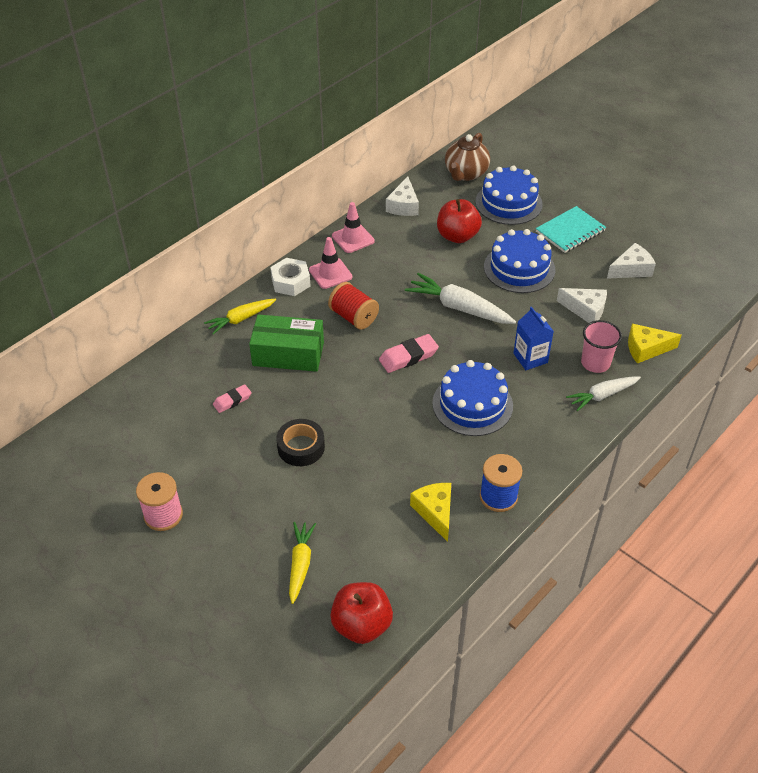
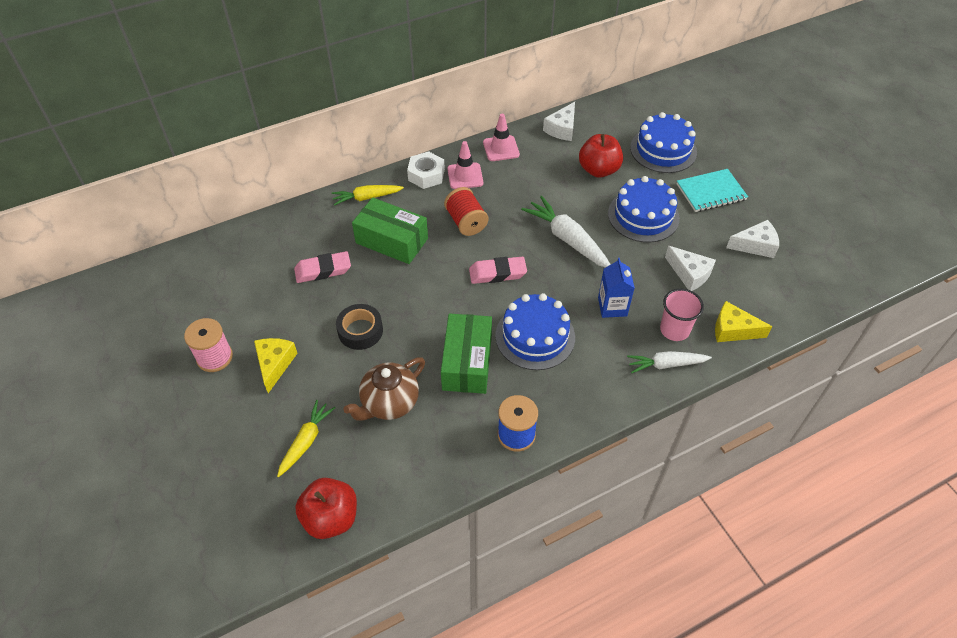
camera: 20 degrees right, 5 degrees up
(232, 400) = (323, 270): pink eraser -> pink eraser, size x1.57
(420, 446) = (467, 362): none -> green box
(435, 512) = (450, 431): yellow cheese -> yellow cheese (275, 364)
(465, 173) = (635, 112): brown teapot -> brown teapot (389, 403)

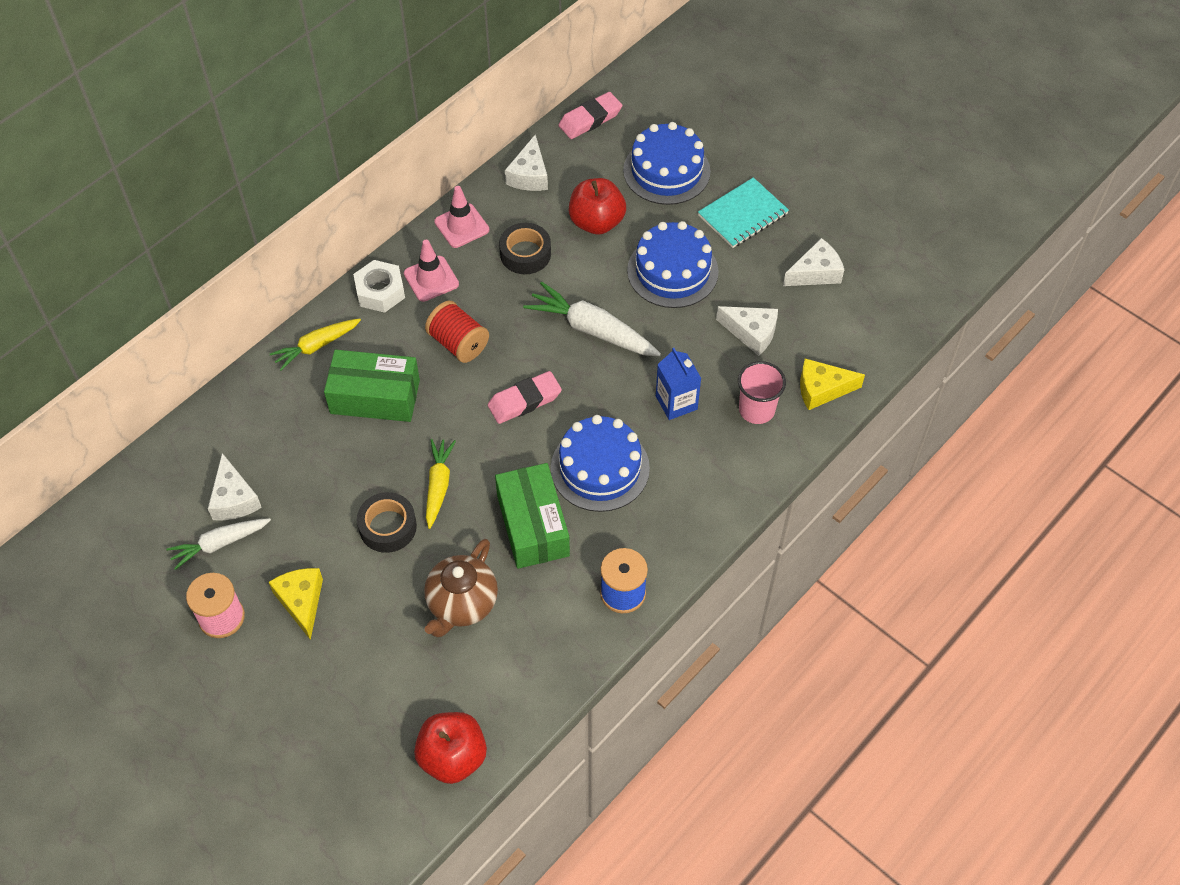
camera: 20 degrees left, 5 degrees up
(263, 280) = (234, 499): none -> white cheese
(306, 441) = (383, 680): yellow carrot -> yellow carrot (438, 485)
(323, 270) = (305, 463): pink eraser -> pink eraser (590, 119)
(538, 177) = (525, 254): none -> black tape
(666, 364) = (760, 456): white carrot -> white carrot (219, 544)

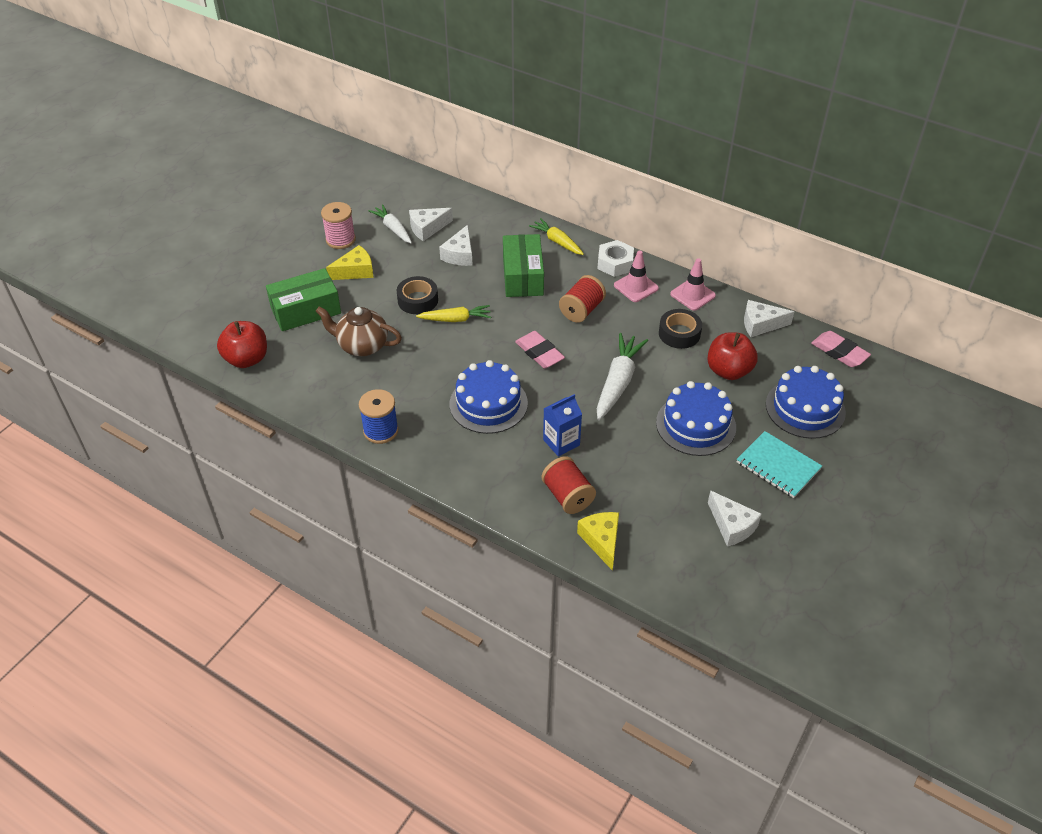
camera: 80 degrees right, 10 degrees down
(533, 525) = (431, 373): green box -> green box (306, 310)
(751, 333) = (647, 485): white cheese -> white cheese (459, 254)
(756, 410) = (568, 496): pink cup -> red spool

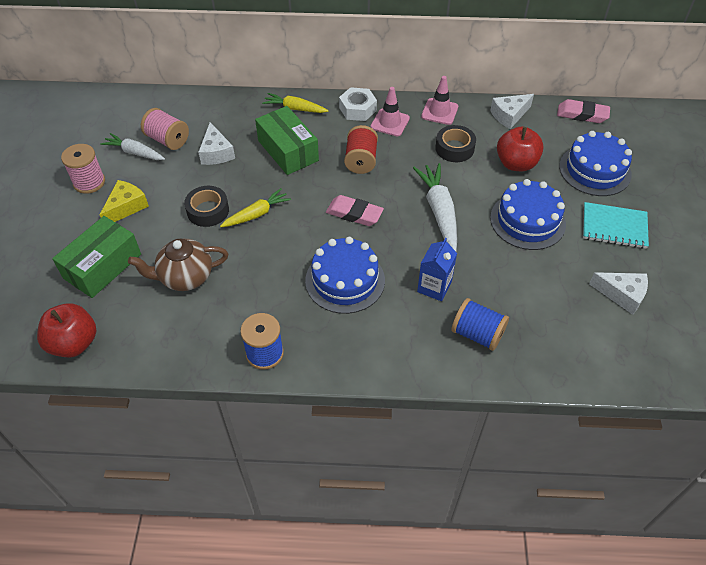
camera: 30 degrees left, 5 degrees up
(427, 228) = (168, 140): white cheese -> pink spool
(568, 496) = (477, 334): red spool -> blue spool
(601, 541) = (536, 361): yellow cheese -> none

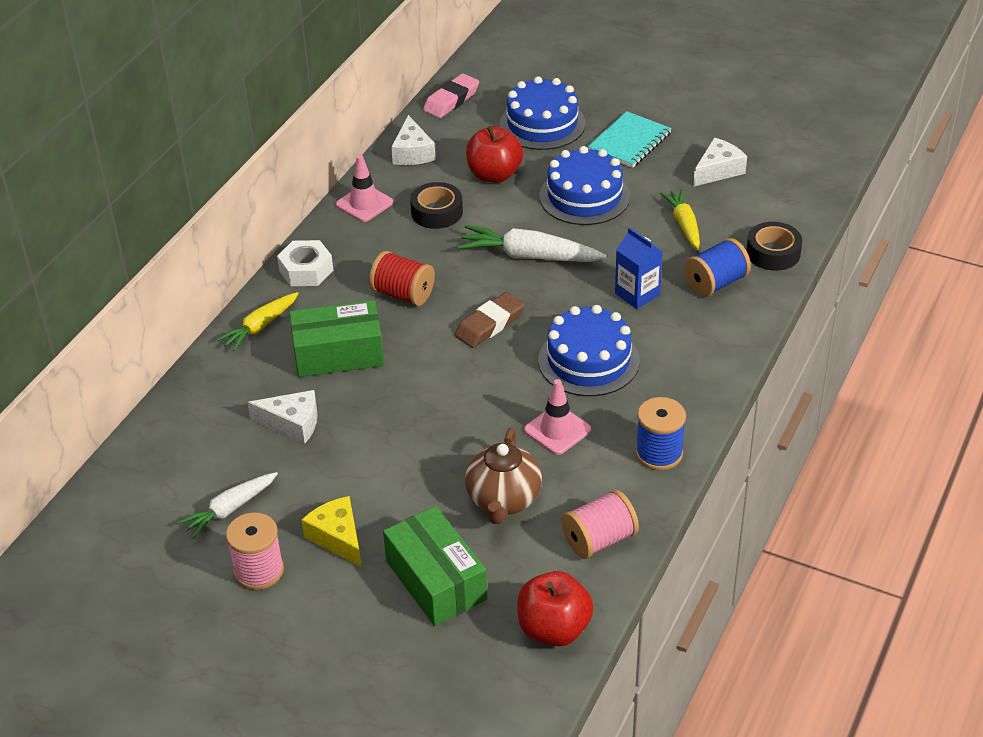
camera: 65 degrees left, 10 degrees down
(168, 140) = (228, 468): pink spool -> pink spool (599, 540)
(208, 211) = (399, 455): black tape -> black tape (773, 253)
(257, 214) = (435, 410): yellow carrot -> yellow carrot (684, 224)
(354, 214) = (489, 324): pink eraser -> brown eraser
(390, 122) = (353, 250): pink traffic cone -> pink traffic cone (557, 430)

